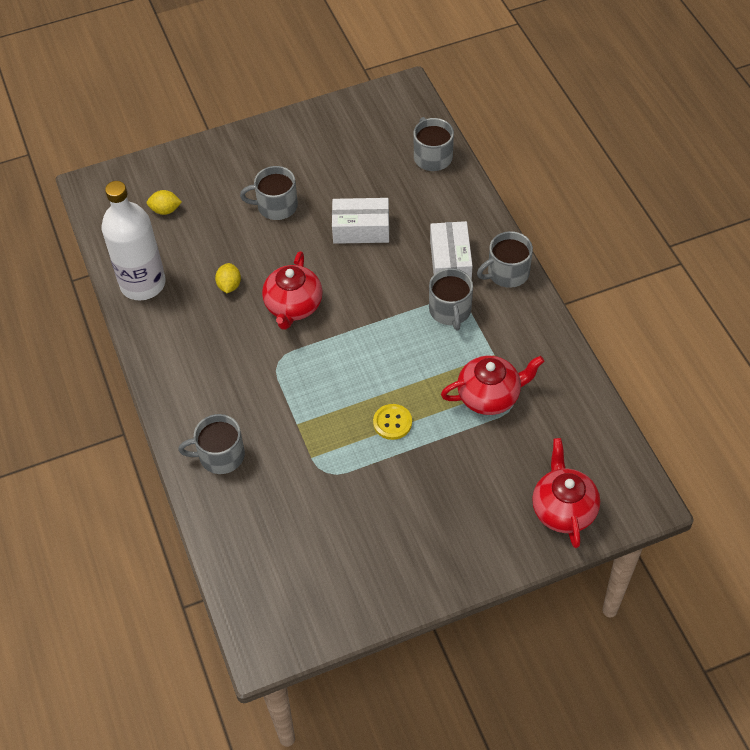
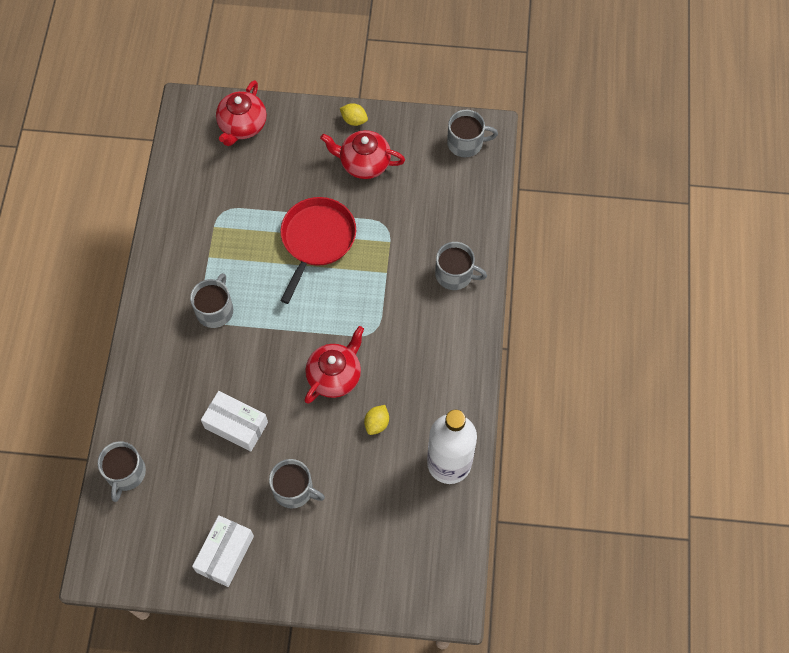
camera: 155 degrees left, 10 degrees up
(165, 210) = (394, 538): yellow lemon -> yellow lemon (354, 120)
(392, 422) = (317, 239): yellow button -> red pan
(450, 261) = (184, 354): white box -> white box (225, 554)
(490, 396) = (234, 226): red teapot -> red teapot (364, 163)
(507, 272) = (148, 321): grey mug -> grey mug (466, 143)

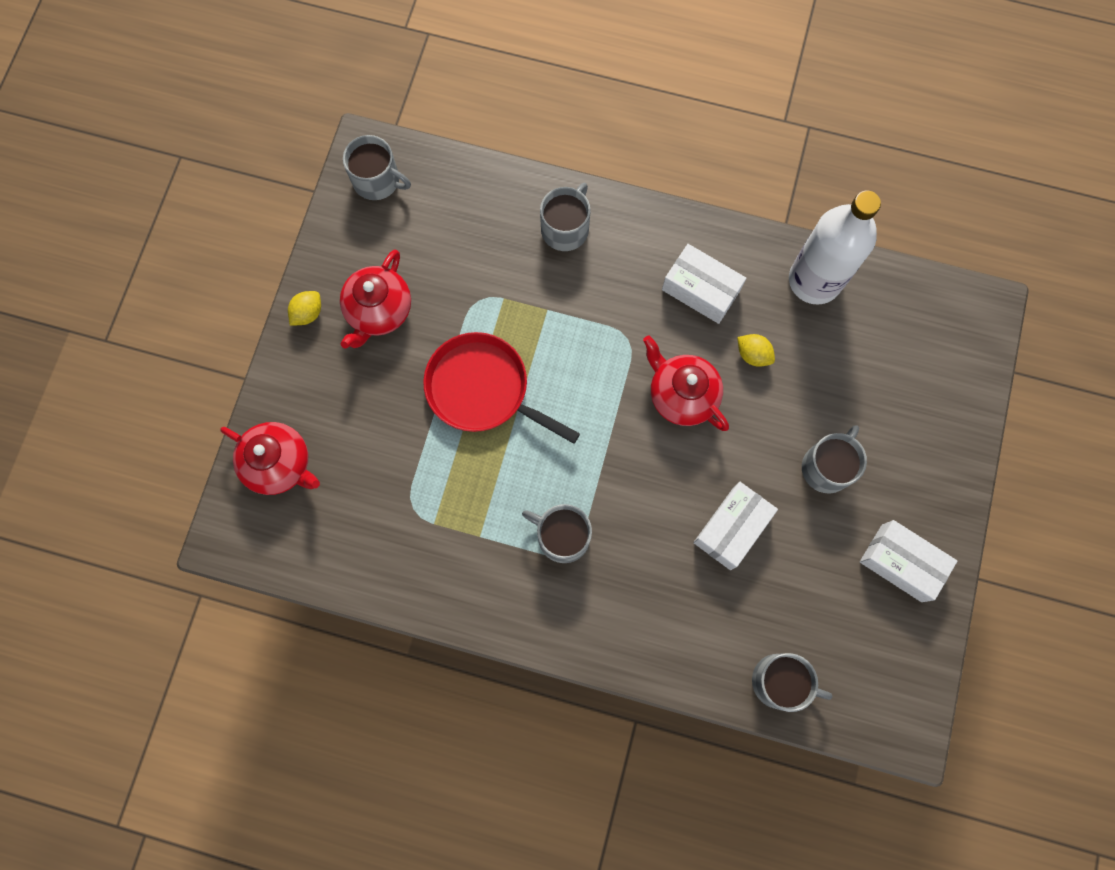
camera: 80 degrees left, 10 degrees up
(423, 378) = (700, 290): none -> white box
(466, 143) = (377, 180): grey mug -> grey mug turned 105 degrees clockwise

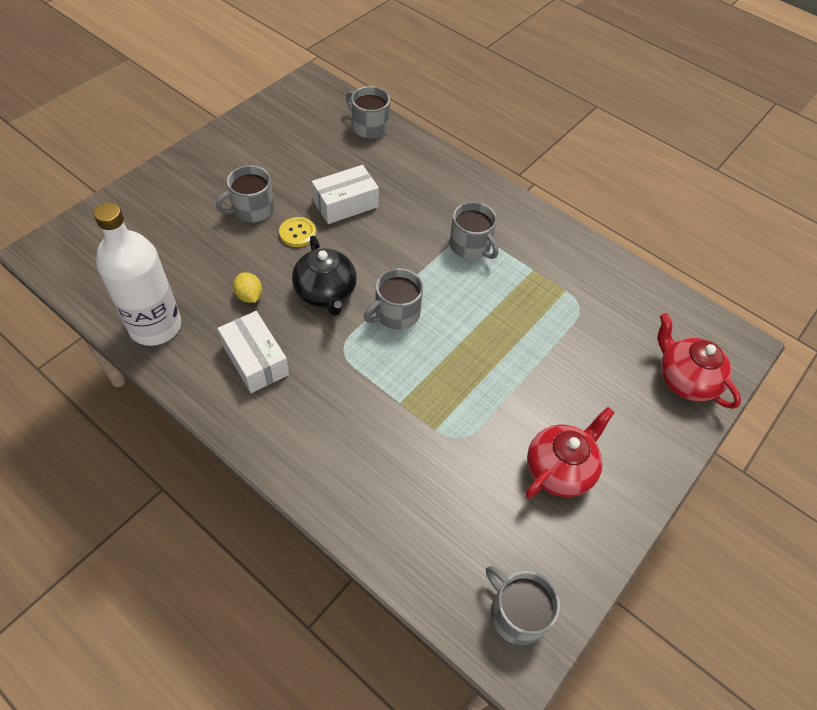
camera: 160 degrees left, 20 degrees down
(308, 313) = (632, 497): yellow lemon -> none
(482, 389) = (488, 364): red pan -> none
(565, 228) = (343, 468): grey mug -> grey mug (396, 313)
(681, 395) = (326, 293): red teapot -> black teapot
(757, 458) = (297, 233): none -> yellow button
(901, 563) = (247, 146): white box -> none

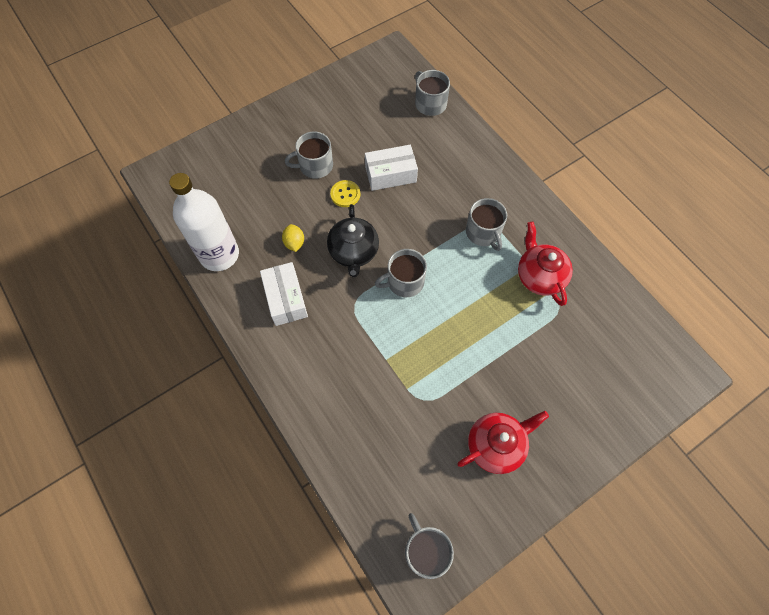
camera: 20 degrees right, 10 degrees up
(685, 379) = (629, 393): red teapot -> red teapot (539, 276)

